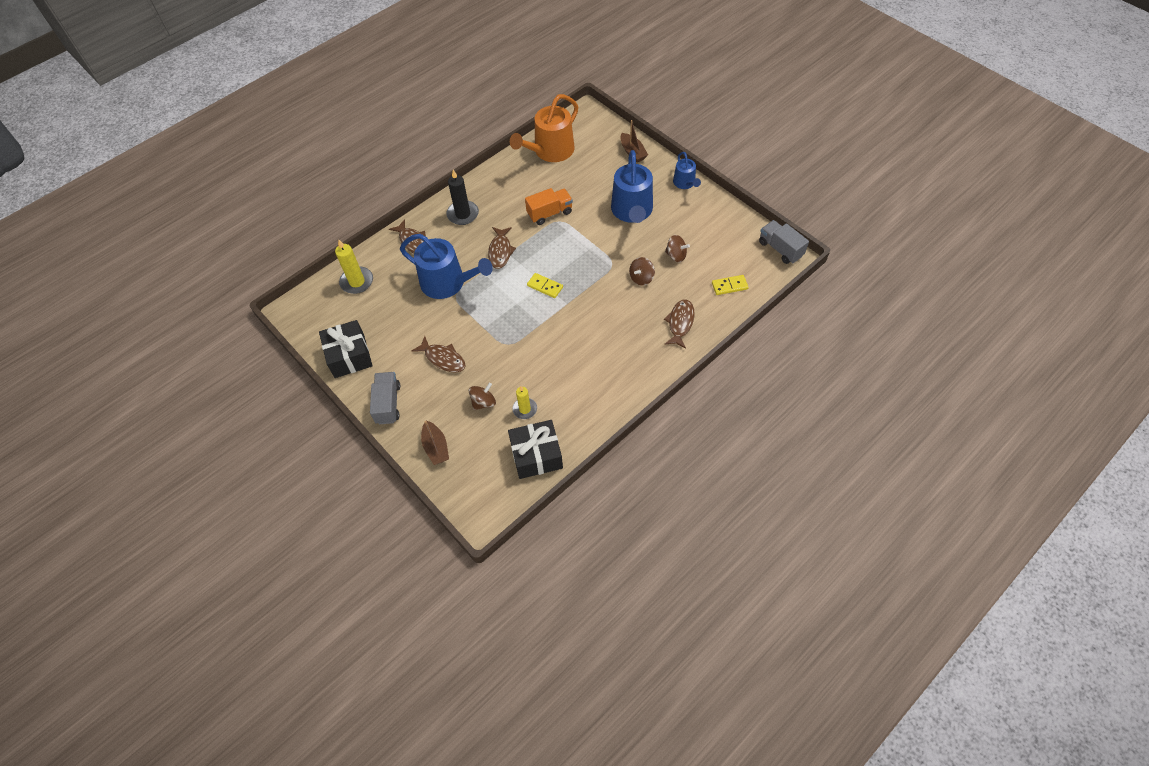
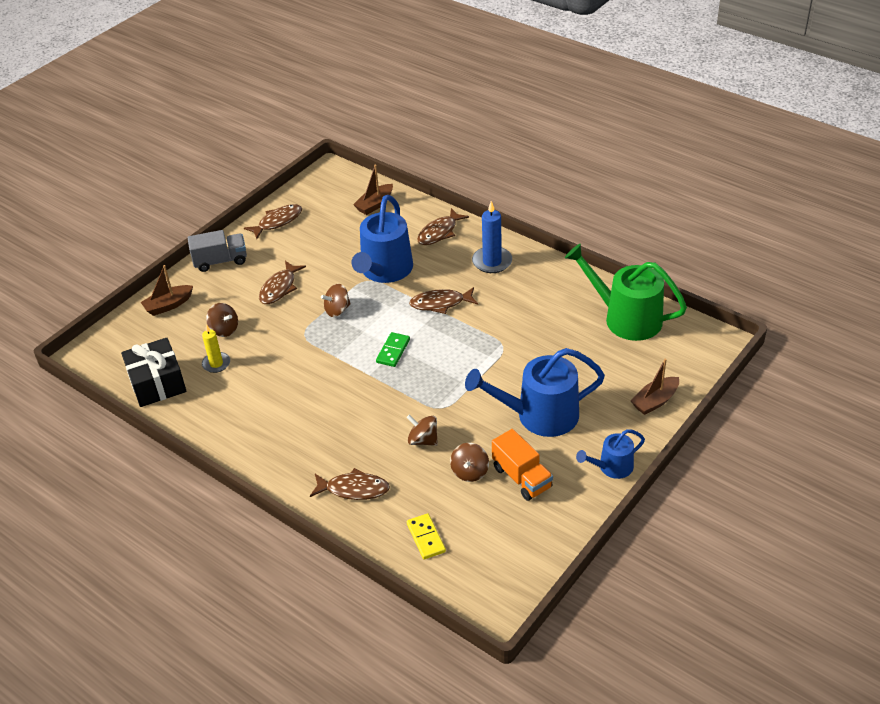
camera: 80 degrees right, 15 degrees down
(349, 356) = (277, 222): black gift -> brown fish
(357, 282) = (375, 205): yellow candle -> brown boat
(463, 214) = (492, 262): black candle -> blue candle
(485, 319) = (337, 310): none -> brown spinning top
(545, 286) = (393, 351): yellow domino -> green domino
(550, 151) = (626, 318): orange watering can -> green watering can
(550, 213) = (514, 336): orange truck -> orange truck (521, 477)
(780, 249) = (509, 595): grey truck -> none

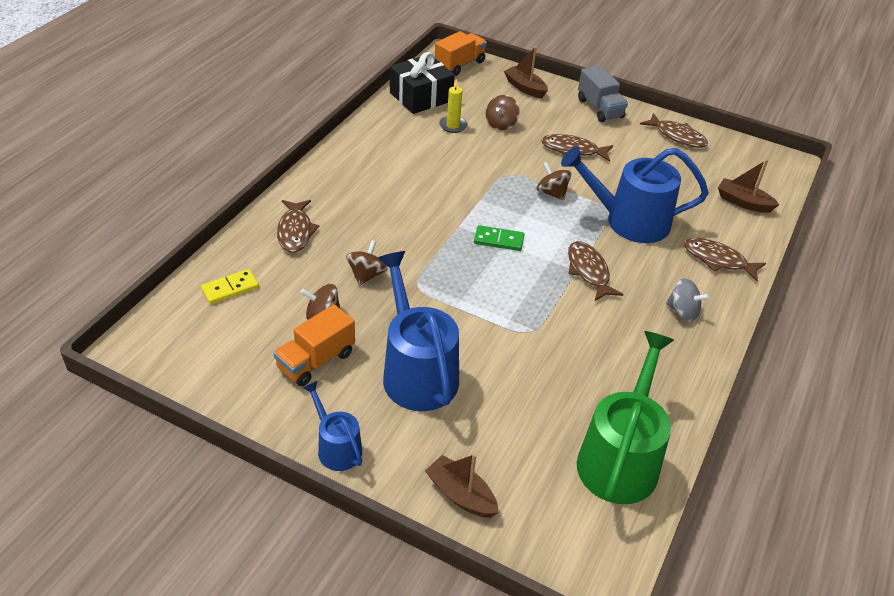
camera: 75 degrees right, 0 degrees up
(107, 348) = (459, 65): none -> orange truck
(492, 262) = (683, 311): blue candle -> grey spinning top

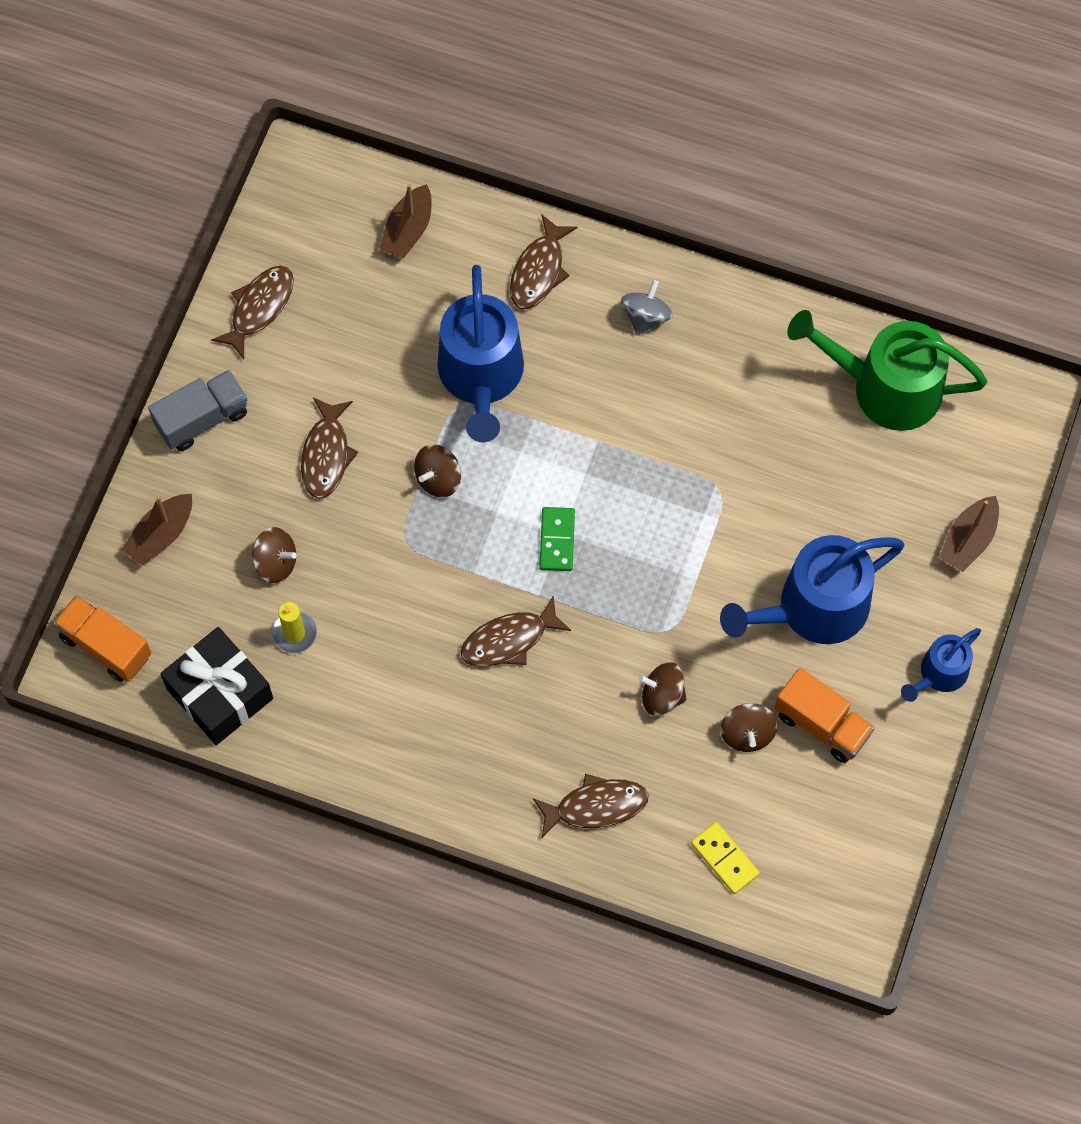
camera: 95 degrees left, 25 degrees up
(588, 271) = (595, 426): brown fish -> brown fish (509, 640)

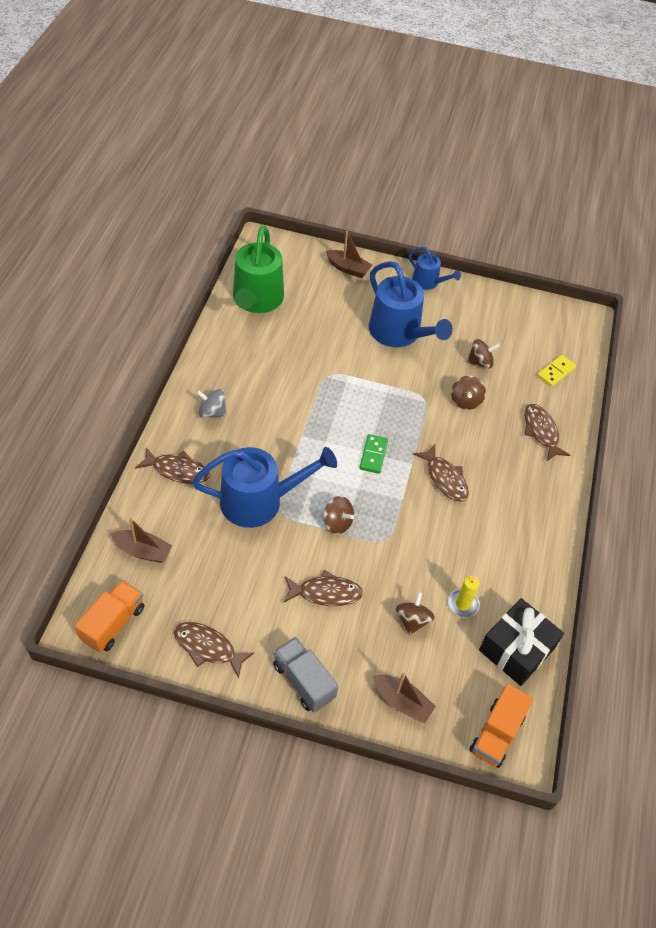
camera: 100 degrees left, 15 degrees down
(557, 540) = (373, 455): green domino -> green domino turned 75 degrees counterclockwise
(821, 724) = (467, 330): orange truck -> orange truck (113, 623)

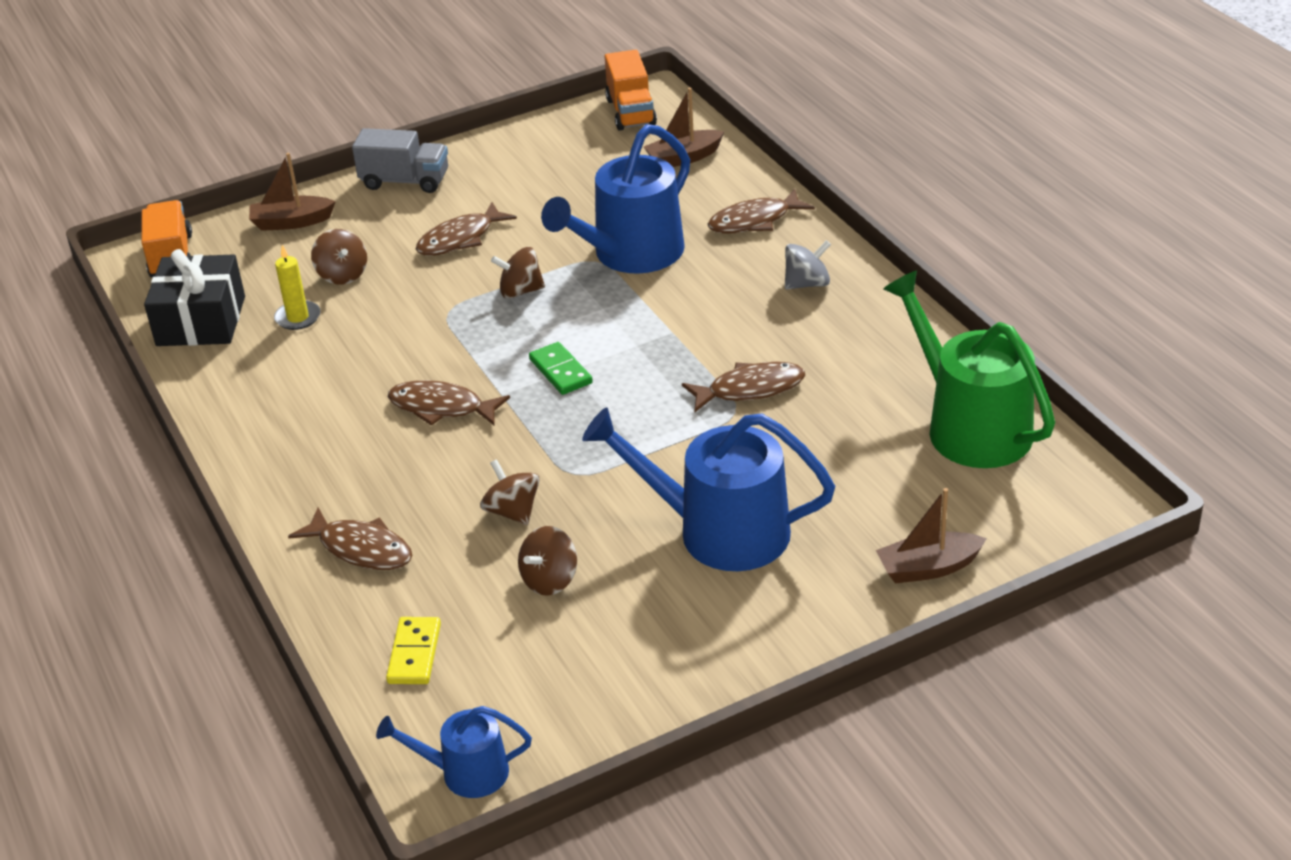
camera: 145 degrees right, 15 degrees down
(208, 648) = (523, 148): brown fish -> brown fish (750, 389)
(428, 282) = (782, 646): blue watering can -> blue watering can (466, 772)

